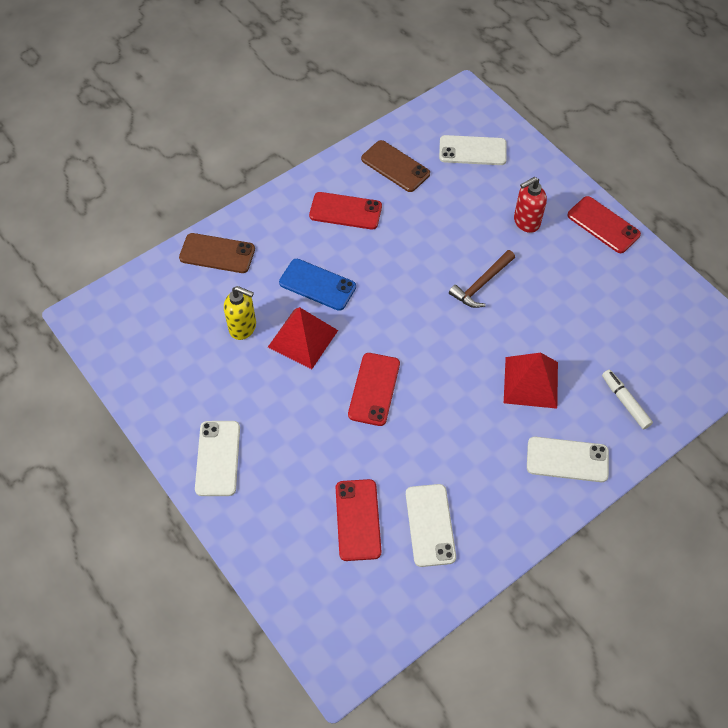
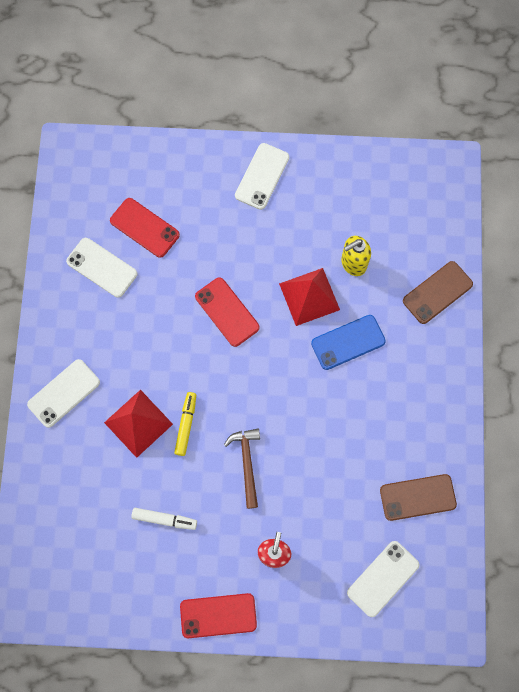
camera: 130 degrees right, 15 degrees up
(217, 458) = (262, 176): white phone -> white phone turned 75 degrees clockwise
(345, 211) = (402, 419): red phone -> none
(496, 347) = (186, 425): none -> yellow marker
(625, 402) = (66, 475): white marker -> white marker (164, 519)

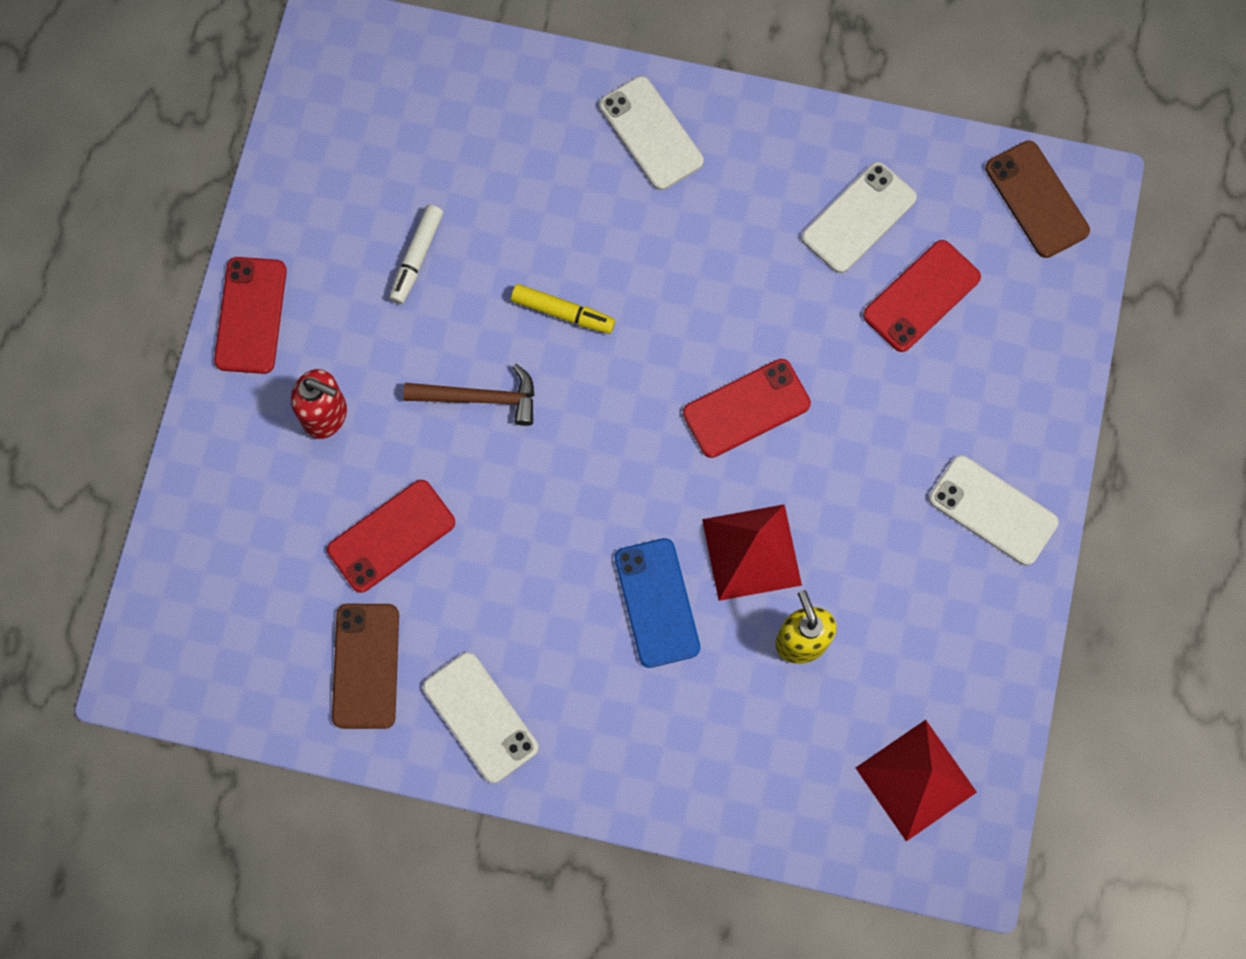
camera: 100 degrees right, 0 degrees up
(138, 423) = (579, 239): red pyramid -> red pyramid (915, 780)
(339, 498) = (391, 536): none -> red phone
(382, 578) = (248, 580): white phone -> white phone (480, 717)
(437, 292) = (722, 781): brown phone -> brown phone (1036, 199)

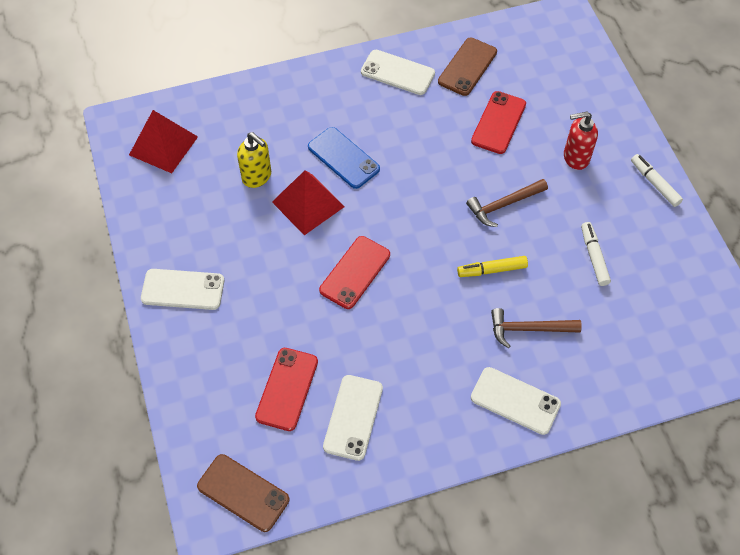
camera: 150 degrees right, 15 degrees down
(250, 315) = (654, 183): red phone -> white marker
(365, 666) = (467, 67): brown phone -> brown phone turned 60 degrees clockwise
(572, 210) = (528, 329): none -> brown hammer

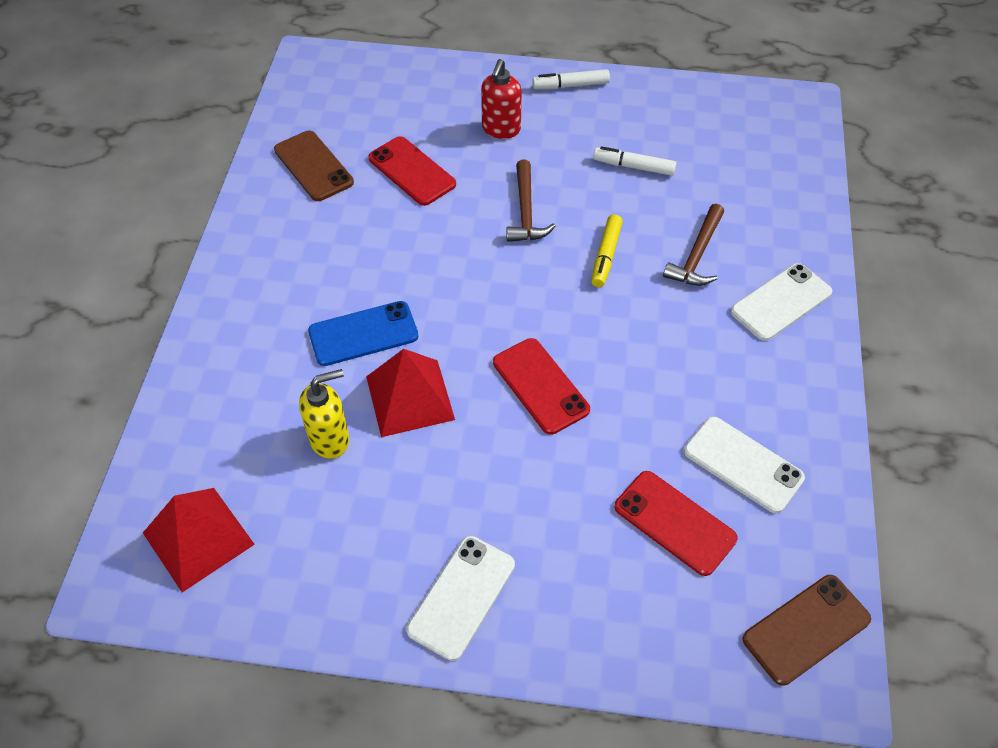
camera: 65 degrees left, 5 degrees down
(397, 73) = (272, 232): white phone -> none

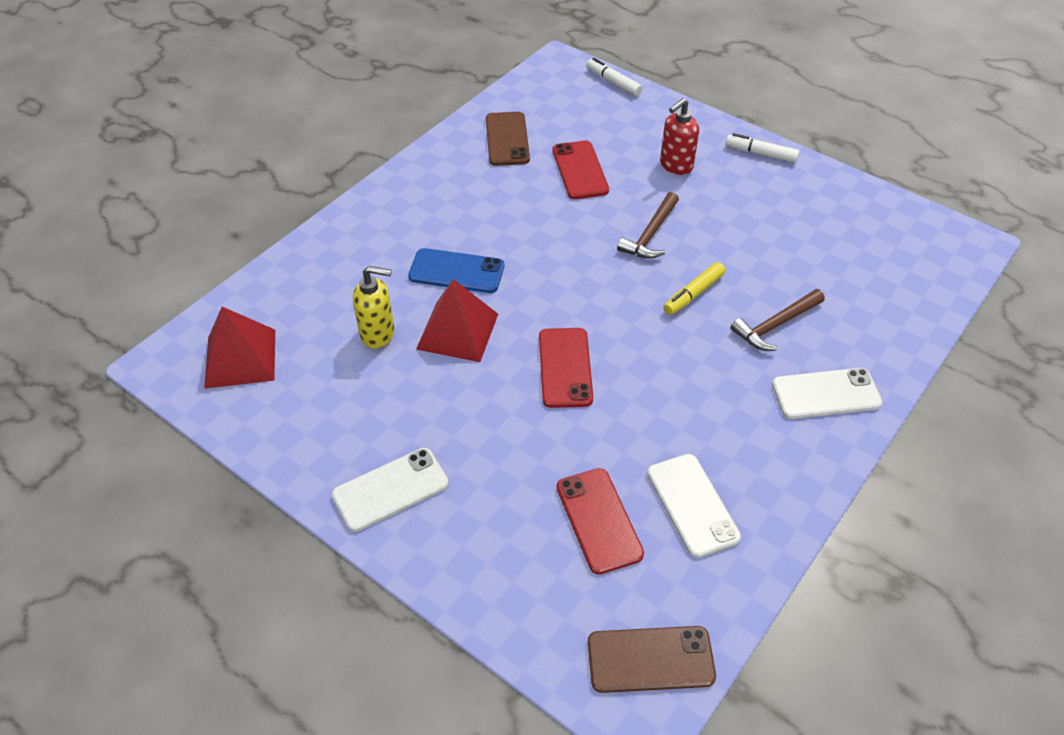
camera: 30 degrees right, 5 degrees down
(634, 167) = (770, 235): white marker -> white marker (613, 82)

